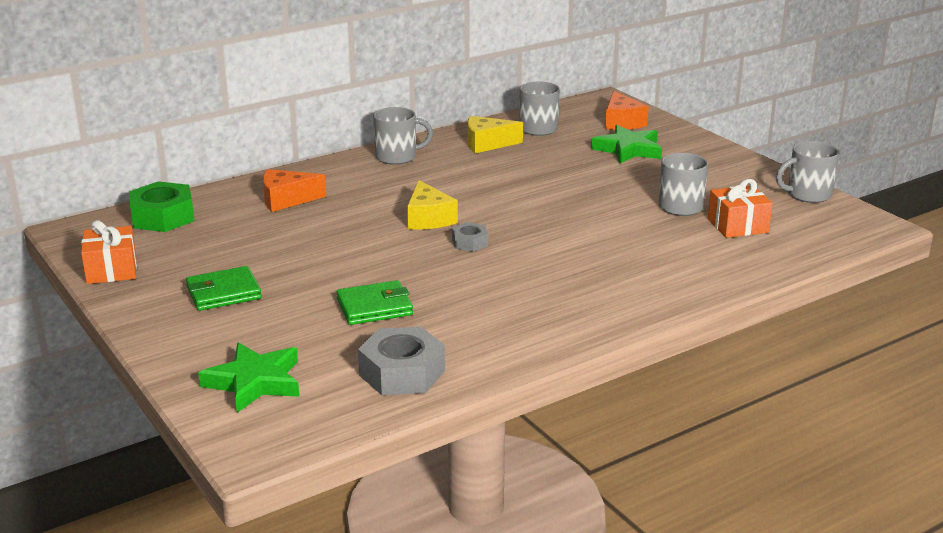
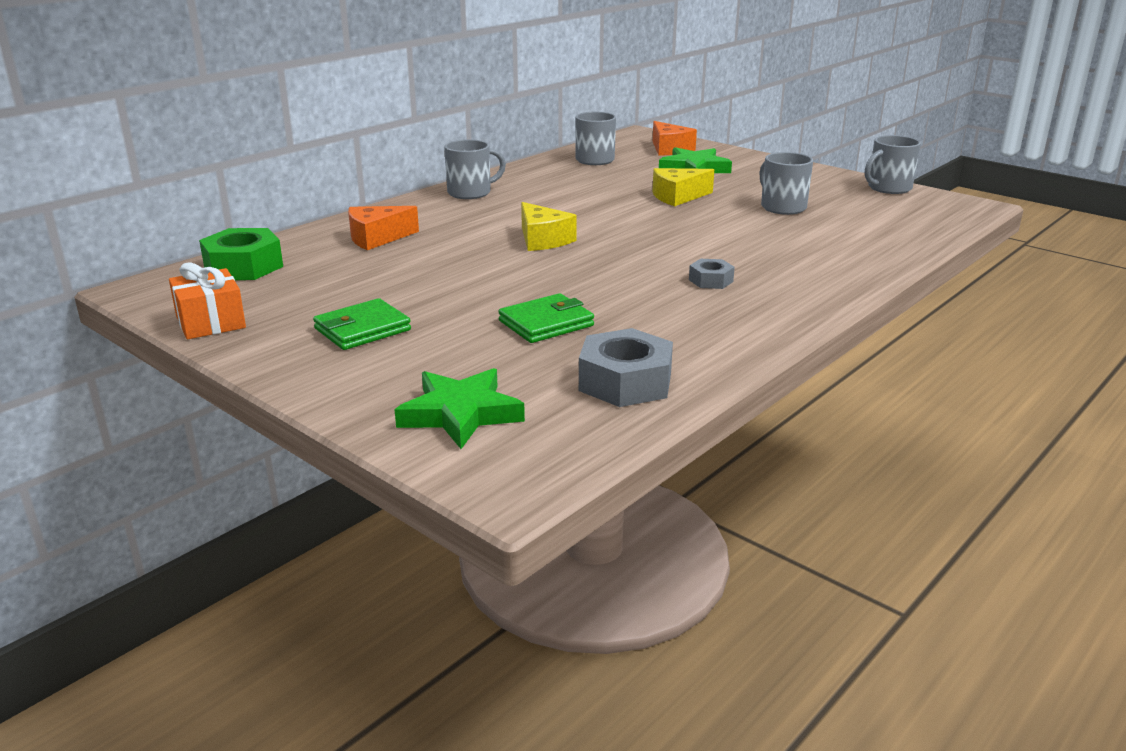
camera: 15 degrees left, 0 degrees up
(470, 243) = (603, 256): grey nut -> grey nut (711, 280)
(487, 144) = (554, 175): yellow cheese -> yellow cheese (678, 197)
(737, 226) = (849, 217): orange gift -> none

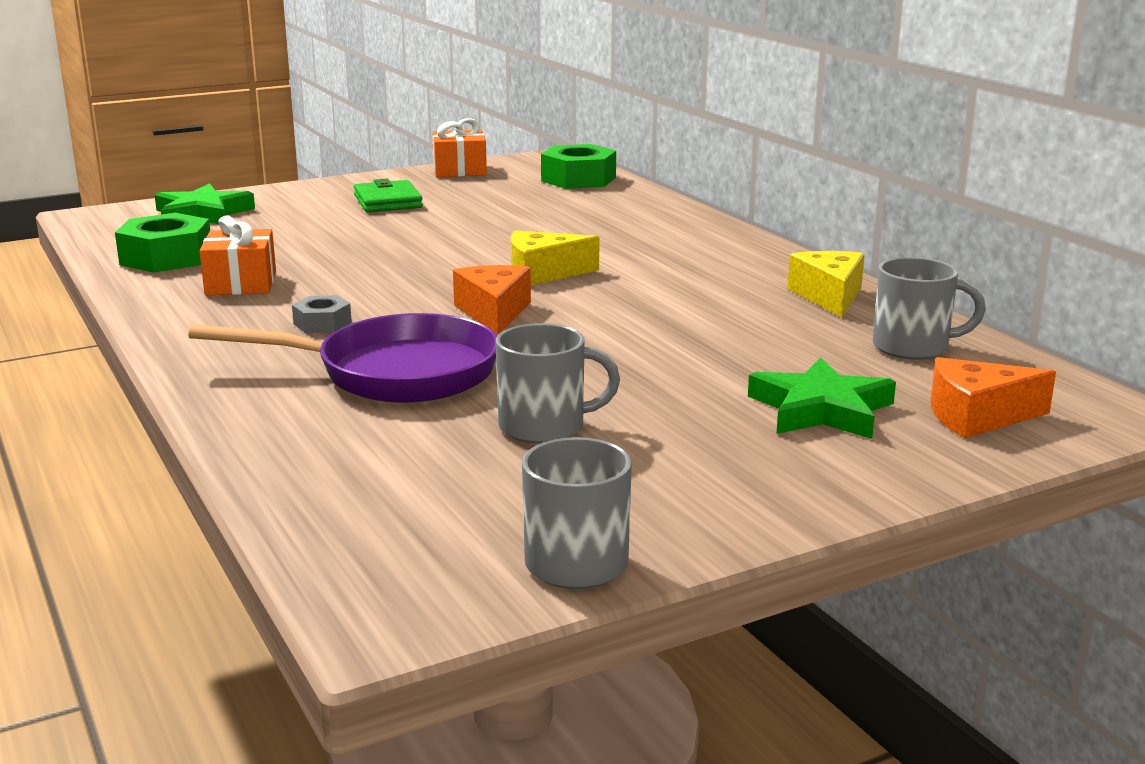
camera: 110 degrees right, 5 degrees down
(377, 238) = (617, 217): orange cheese -> orange cheese (494, 312)
(471, 193) = (761, 262): grey mug -> none
(546, 323) = (315, 249): green wallet -> none
(625, 382) = (166, 257): grey nut -> green nut
(661, 328) = (241, 284): none -> orange gift
(678, 197) = (659, 366): yellow cheese -> yellow cheese (829, 296)
(763, 246) = (394, 373): none -> purple pan

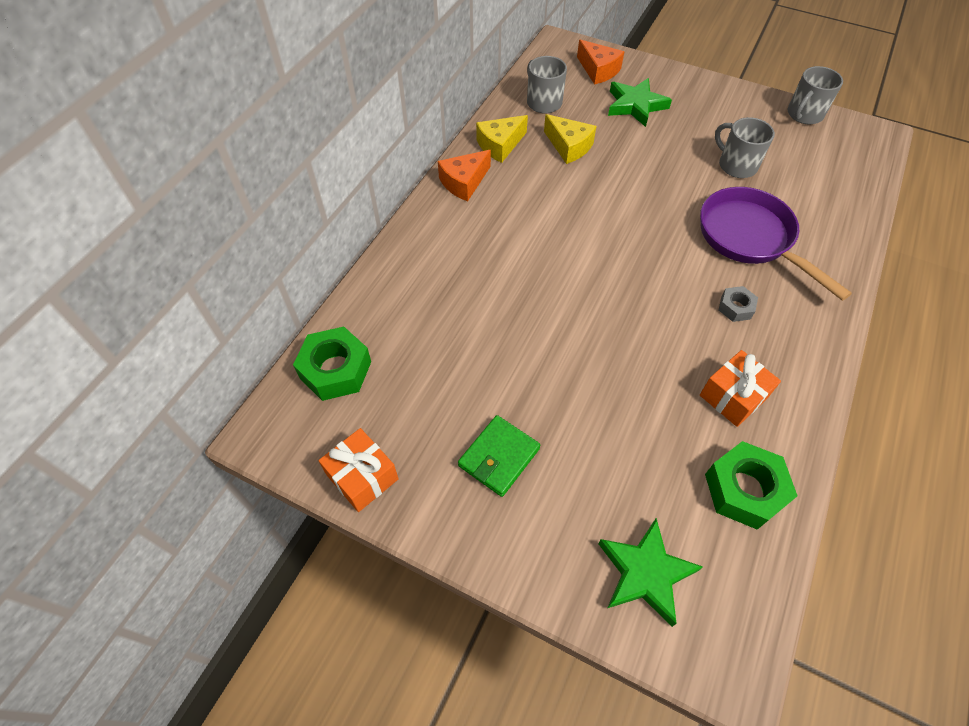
camera: 125 degrees left, 35 degrees up
(494, 312) = (647, 249): orange cheese -> orange cheese (464, 182)
(543, 273) = (570, 264): yellow cheese -> yellow cheese (569, 146)

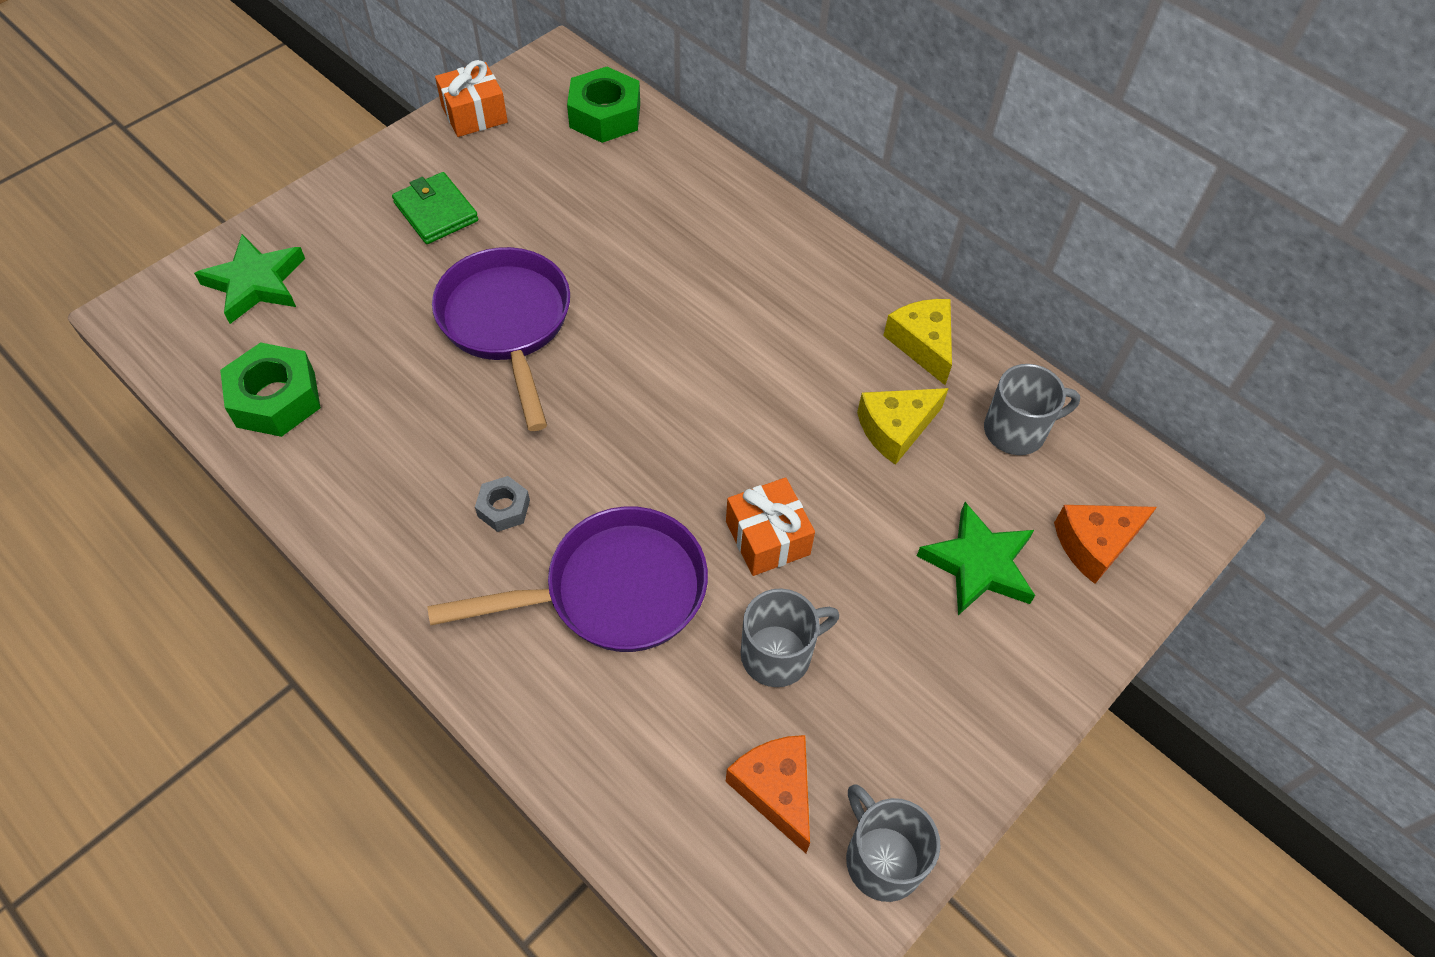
camera: 105 degrees right, 0 degrees up
(464, 182) = (854, 283): orange cheese -> orange cheese (776, 790)
(591, 360) = (507, 324): none -> purple pan
(733, 396) = (383, 442): orange gift -> orange gift (767, 538)

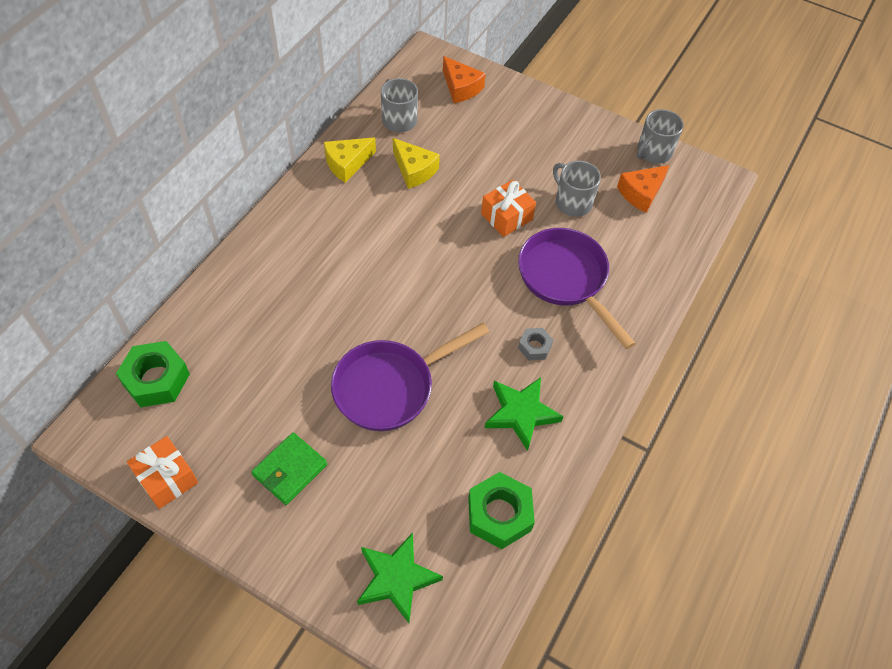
camera: 105 degrees left, 0 degrees up
(979, 564) = (489, 130): green star -> green star (521, 413)

